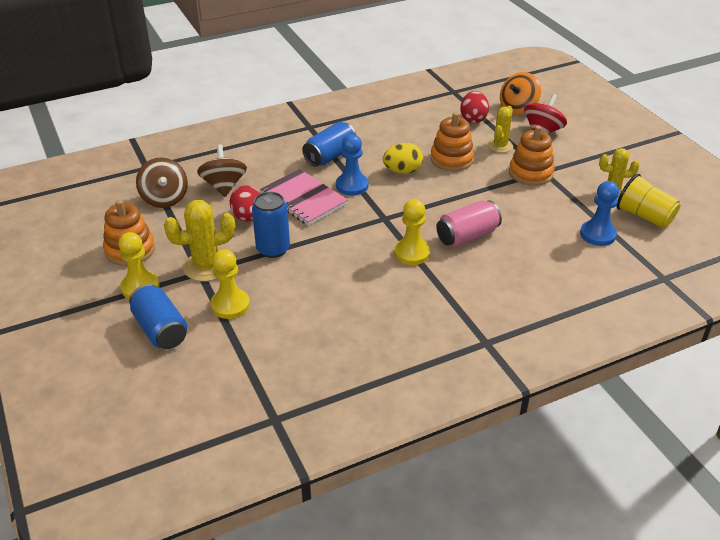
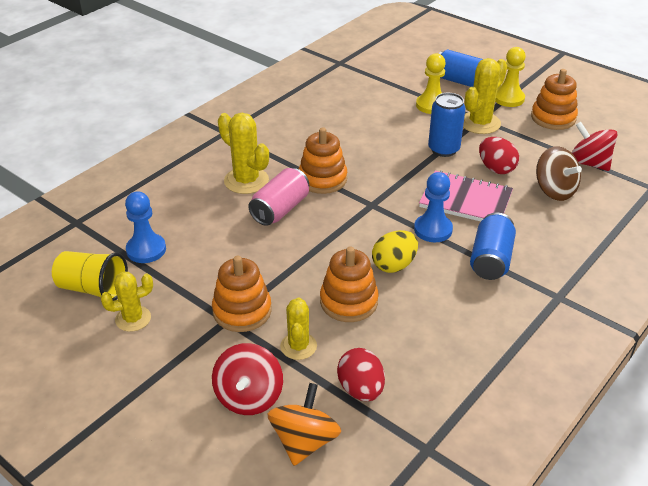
camera: 155 degrees right, 0 degrees up
(165, 199) = (588, 163): brown spinning top -> red spinning top
(412, 253) = (322, 179): yellow pawn -> orange stacking toy
(486, 273) = (246, 181): none -> yellow cactus

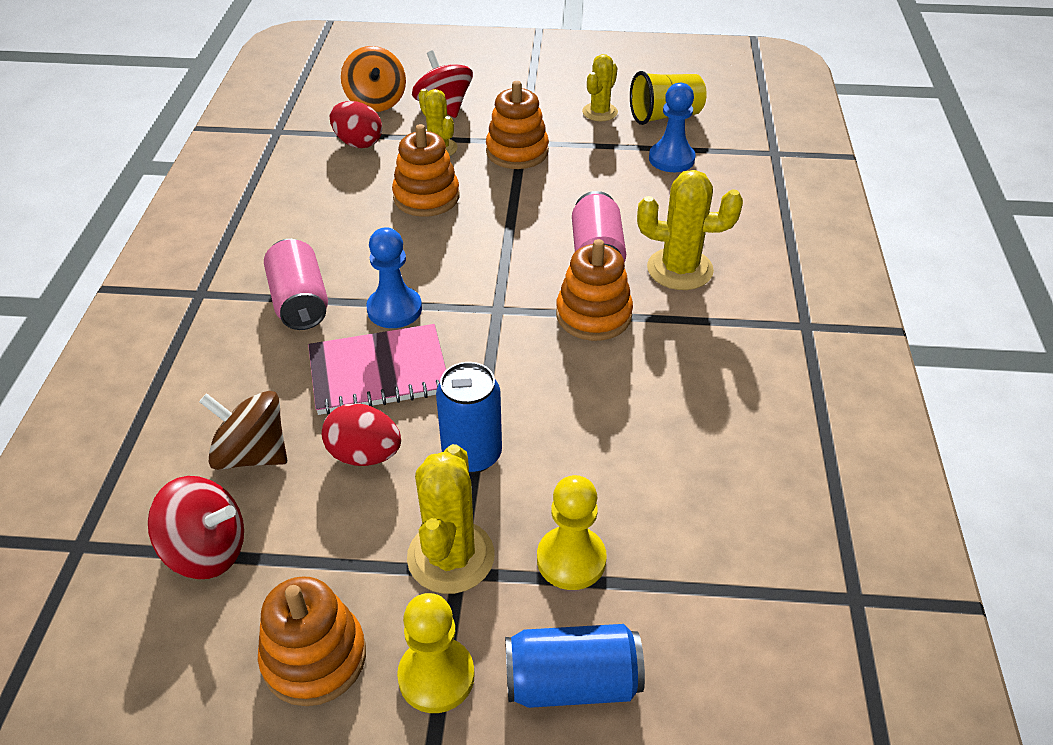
camera: 145 degrees right, 5 degrees up
(394, 265) = (409, 249): yellow egg -> none
(490, 260) = (300, 302): blue can -> pink can

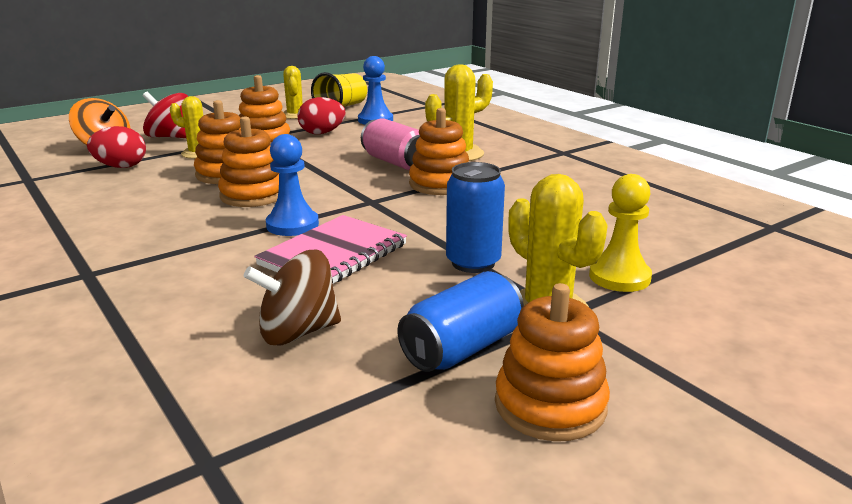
camera: 40 degrees left, 20 degrees down
(207, 550) = (352, 399): red spinning top -> none
(300, 302) = (201, 247): pink can -> none
(364, 455) = (395, 294): red egg -> red egg (322, 133)
(412, 244) = (253, 195): none -> orange stacking toy
(436, 676) = (646, 365): yellow pawn -> none
(572, 682) = (722, 323): blue can -> blue can (462, 348)

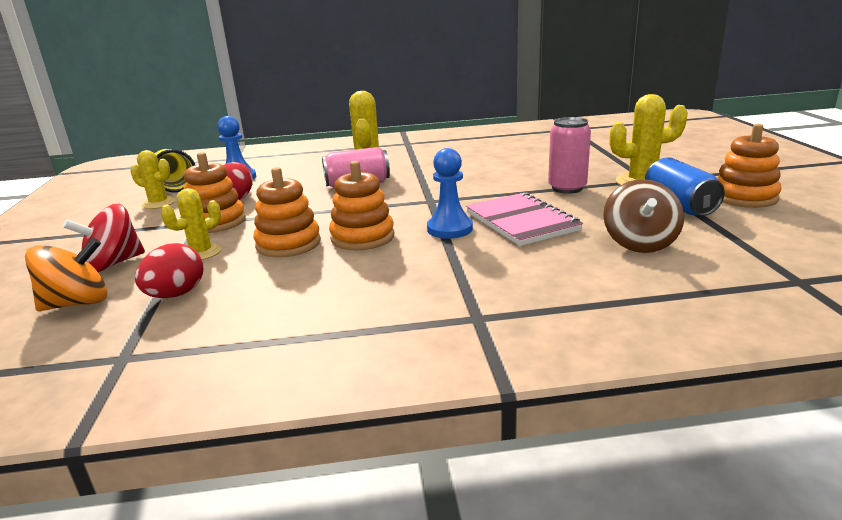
camera: 60 degrees left, 0 degrees up
(440, 184) = (423, 178): orange stacking toy -> none
(473, 263) = (567, 188): blue can -> pink can
(619, 277) = (610, 163): yellow pawn -> none

